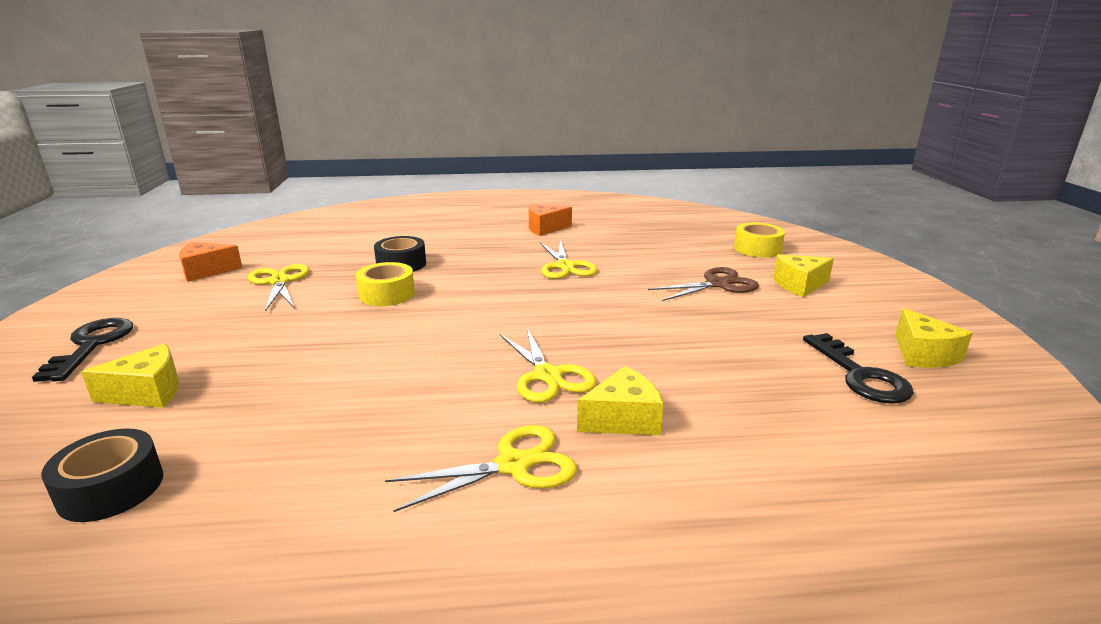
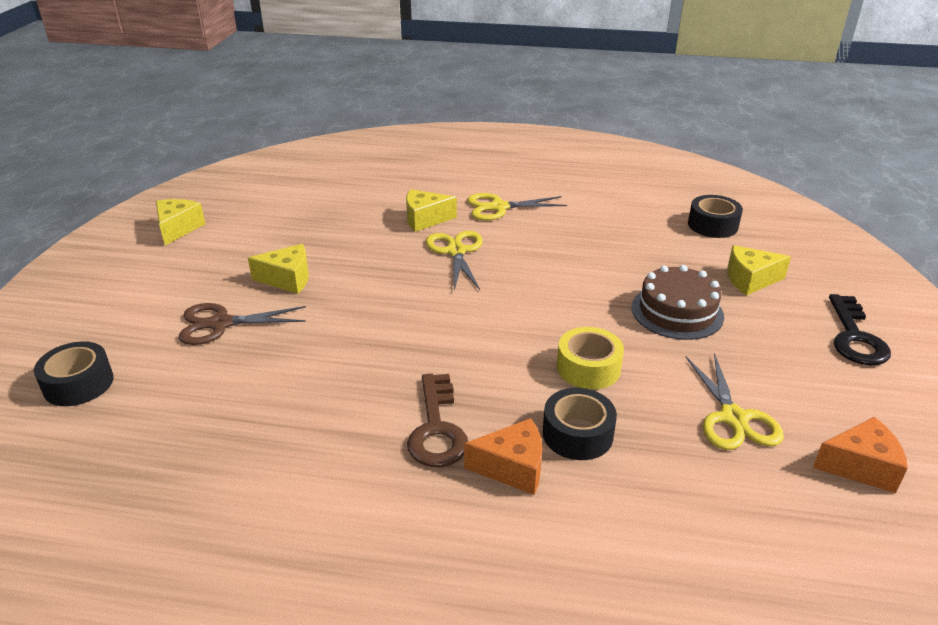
camera: 165 degrees left, 10 degrees up
(277, 344) = (677, 312): none -> brown cake
(499, 257) = (437, 428): none -> brown key
(545, 228) = (321, 516): orange cheese -> orange cheese (512, 467)
(565, 266) = (359, 387): yellow scissors -> none
(757, 249) = (78, 384): yellow tape -> black tape
(799, 285) = (142, 309): yellow cheese -> yellow cheese (288, 279)
(859, 375) = (246, 222): black key -> none

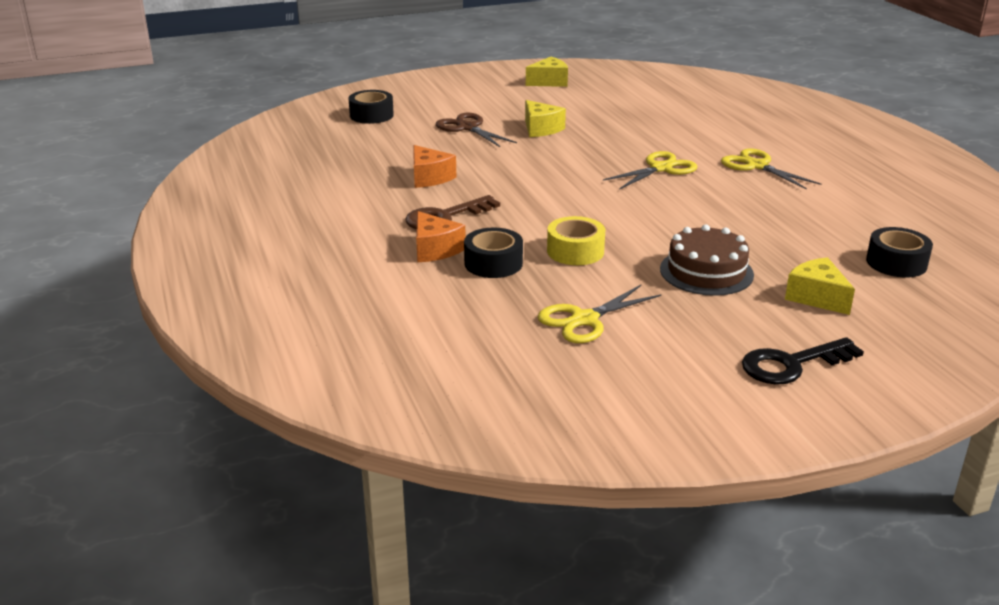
camera: 60 degrees right, 5 degrees down
(425, 219) = (689, 146): yellow cheese -> none
(860, 466) = (587, 384): orange cheese -> orange cheese (429, 178)

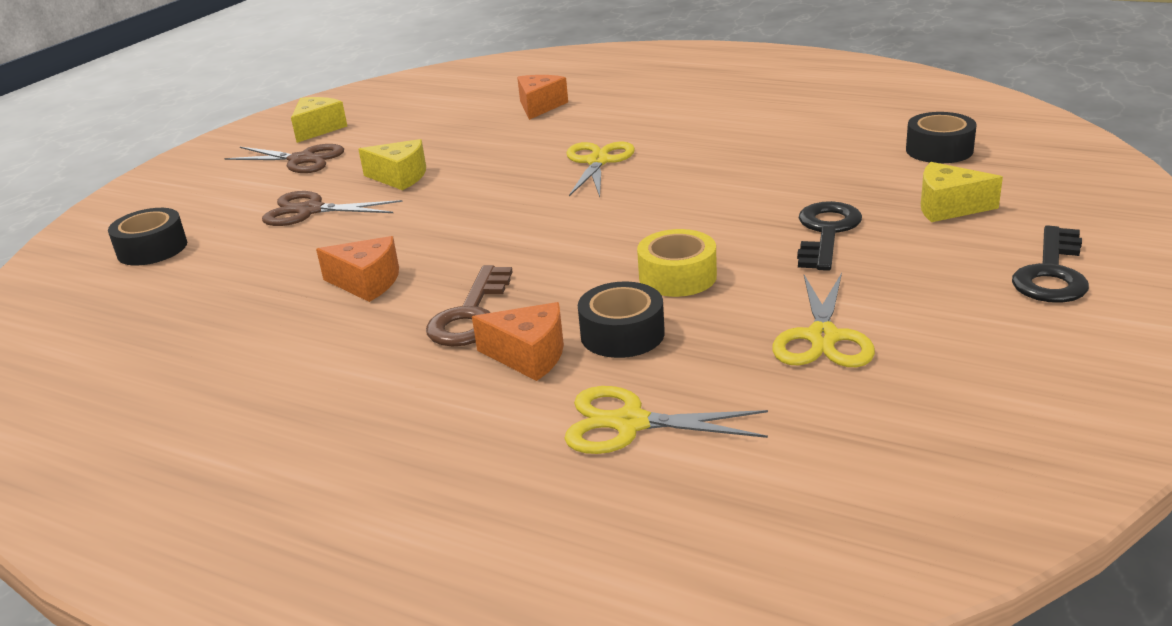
camera: 40 degrees left, 0 degrees up
(511, 97) = (302, 160): none -> brown scissors
(694, 119) = (539, 106): none -> orange cheese
(706, 272) = (826, 232): brown cake -> black key
(756, 166) = (676, 123): yellow scissors -> yellow scissors (630, 423)

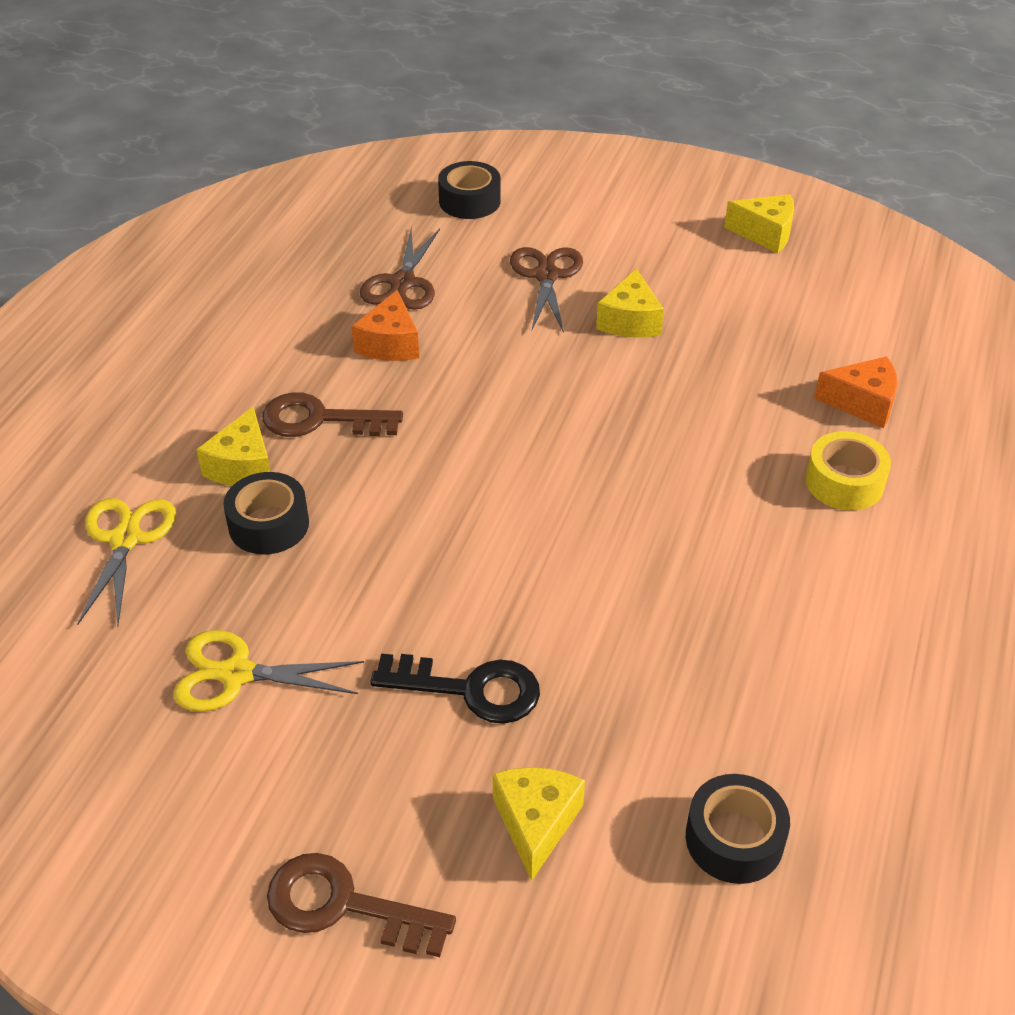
camera: 80 degrees right, 15 degrees up
(302, 160) = (675, 241): brown scissors -> brown scissors (402, 283)
(529, 355) = (243, 466): orange cheese -> yellow cheese
(597, 162) = (678, 474): yellow scissors -> none
(677, 277) = (376, 559): yellow tape -> yellow tape (844, 482)
(1051, 273) = (344, 905): black key -> brown key

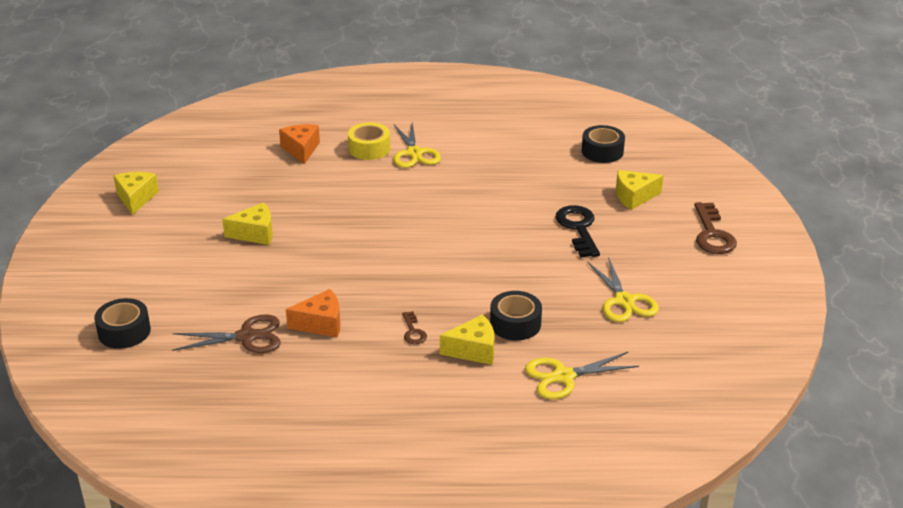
camera: 110 degrees left, 10 degrees down
(320, 419) = (413, 331): brown key -> brown key, size x0.52
(546, 276) = (215, 275): brown scissors -> none
(811, 536) = (414, 153): none -> yellow scissors

